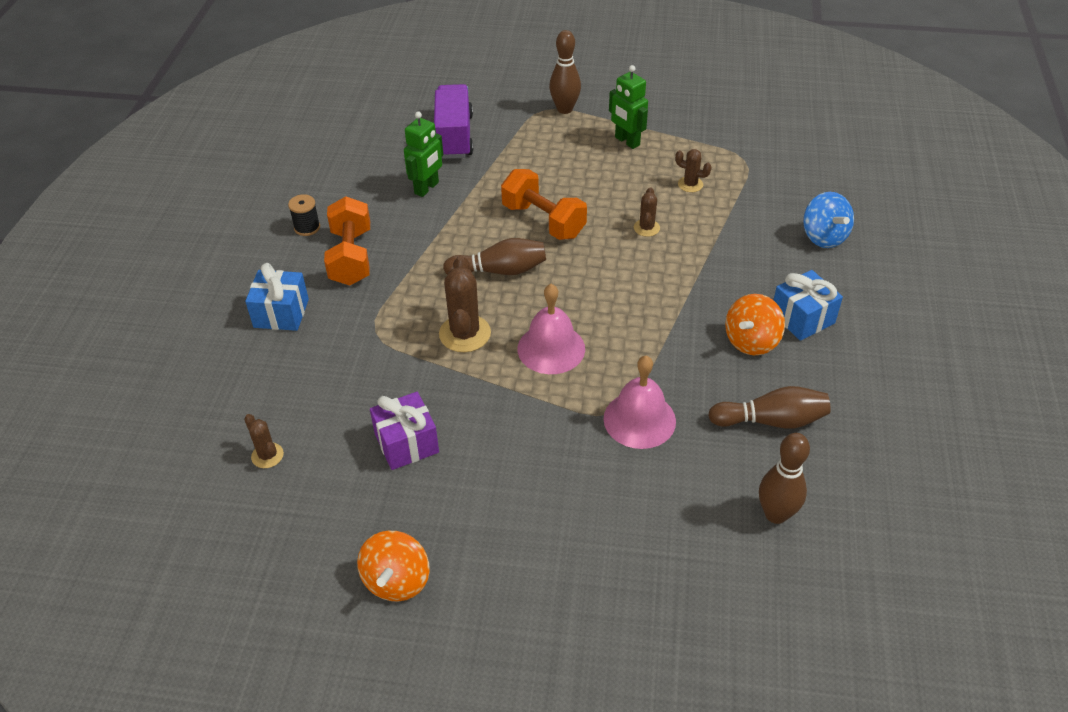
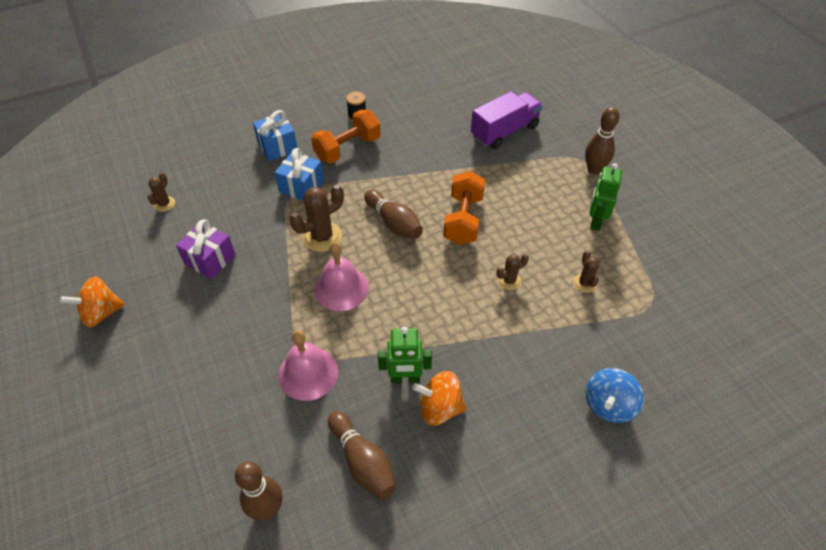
camera: 55 degrees right, 5 degrees up
(427, 188) = (441, 147): green robot -> green robot (405, 378)
(802, 318) = (494, 433): blue gift -> blue gift (301, 186)

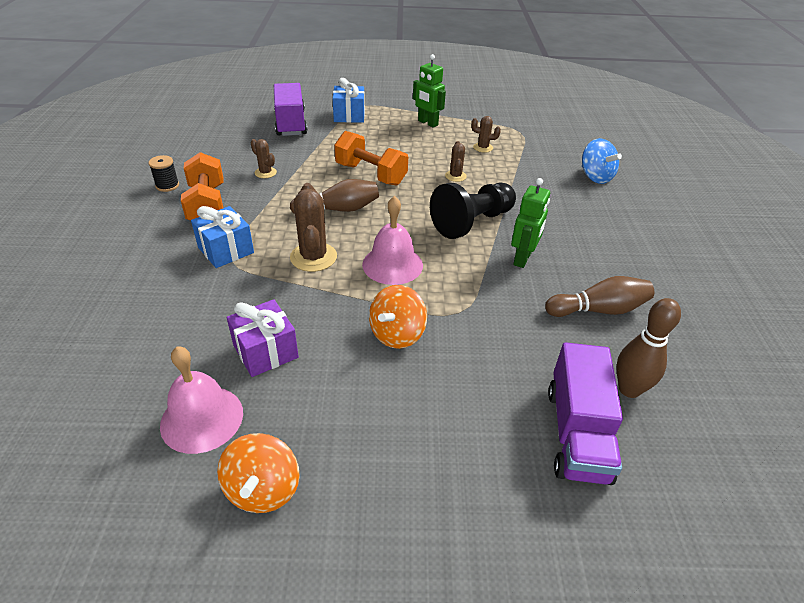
camera: 65 degrees left, 10 degrees down
(164, 204) = (122, 373): brown cactus -> brown cactus (265, 173)
(203, 478) = (577, 433): none -> purple truck
(277, 147) = (141, 249): blue gift -> blue gift (349, 116)
(308, 373) = (483, 316): pink bell -> pink bell (202, 418)
(438, 321) = (472, 222): none -> black pawn
(439, 408) = (562, 250): orange spinning top -> orange spinning top (397, 334)
(594, 169) = (376, 105): brown bowling pin -> none

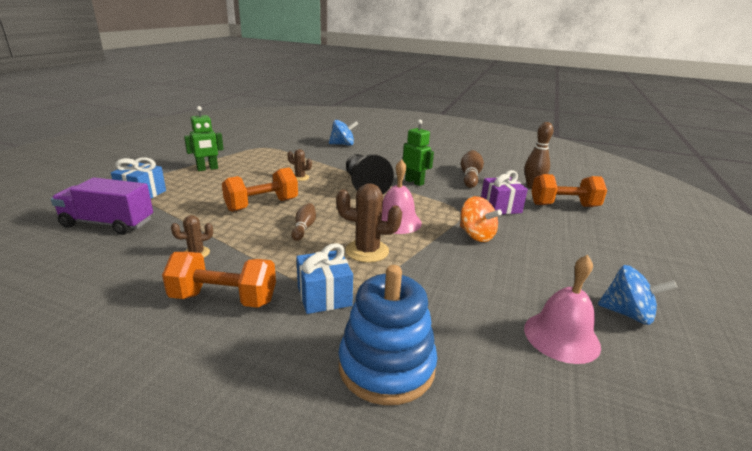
camera: 70 degrees left, 15 degrees down
(140, 303) = (386, 366): none -> blue stacking toy
(167, 186) = (142, 326): black spool -> none
(263, 489) = (627, 314): orange spinning top -> blue spinning top
(265, 351) = (484, 293): purple gift -> purple gift (500, 207)
(339, 209) = (304, 228): brown bowling pin -> brown bowling pin, size x0.65
(483, 147) = (271, 161): brown cactus -> none
(577, 433) = (564, 205): purple truck -> orange dumbbell

